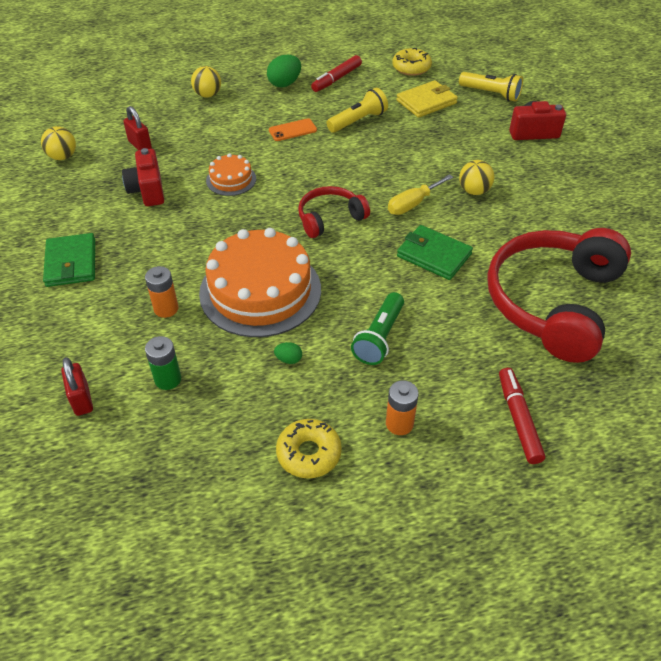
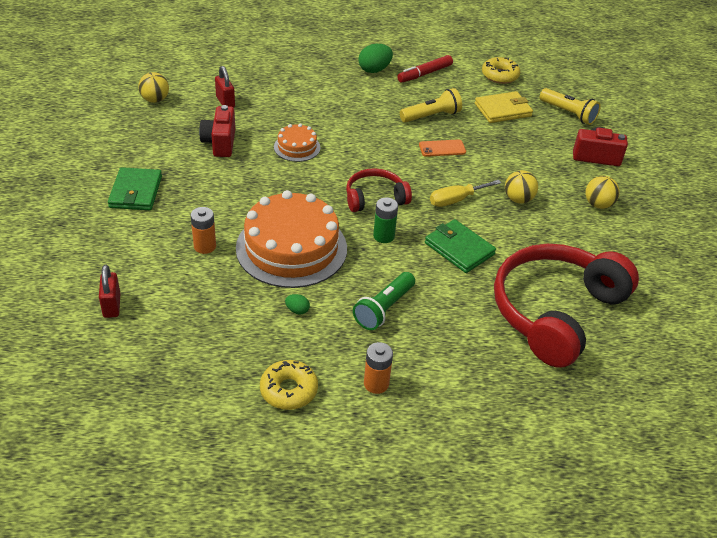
camera: 10 degrees right, 5 degrees down
(168, 379) = (188, 305): green battery -> green battery (383, 236)
(208, 95) = (300, 68): yellow ball -> yellow ball (598, 204)
(292, 130) = (367, 113): orange phone -> orange phone (442, 148)
(518, 420) = (484, 404): red marker -> none

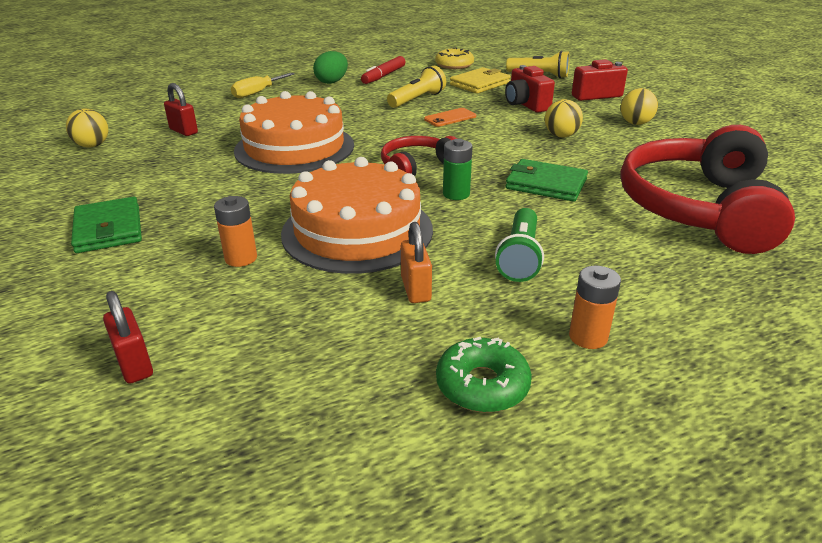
camera: 20 degrees left, 10 degrees down
(220, 143) = (199, 163): red camera -> red camera (526, 105)
(289, 390) = (482, 385): yellow donut -> green donut
(297, 147) = (294, 147): orange cake -> orange cake, size x2.09
(297, 310) = (416, 289): green egg -> orange padlock
(456, 200) = (502, 149): yellow screwdriver -> yellow screwdriver (257, 93)

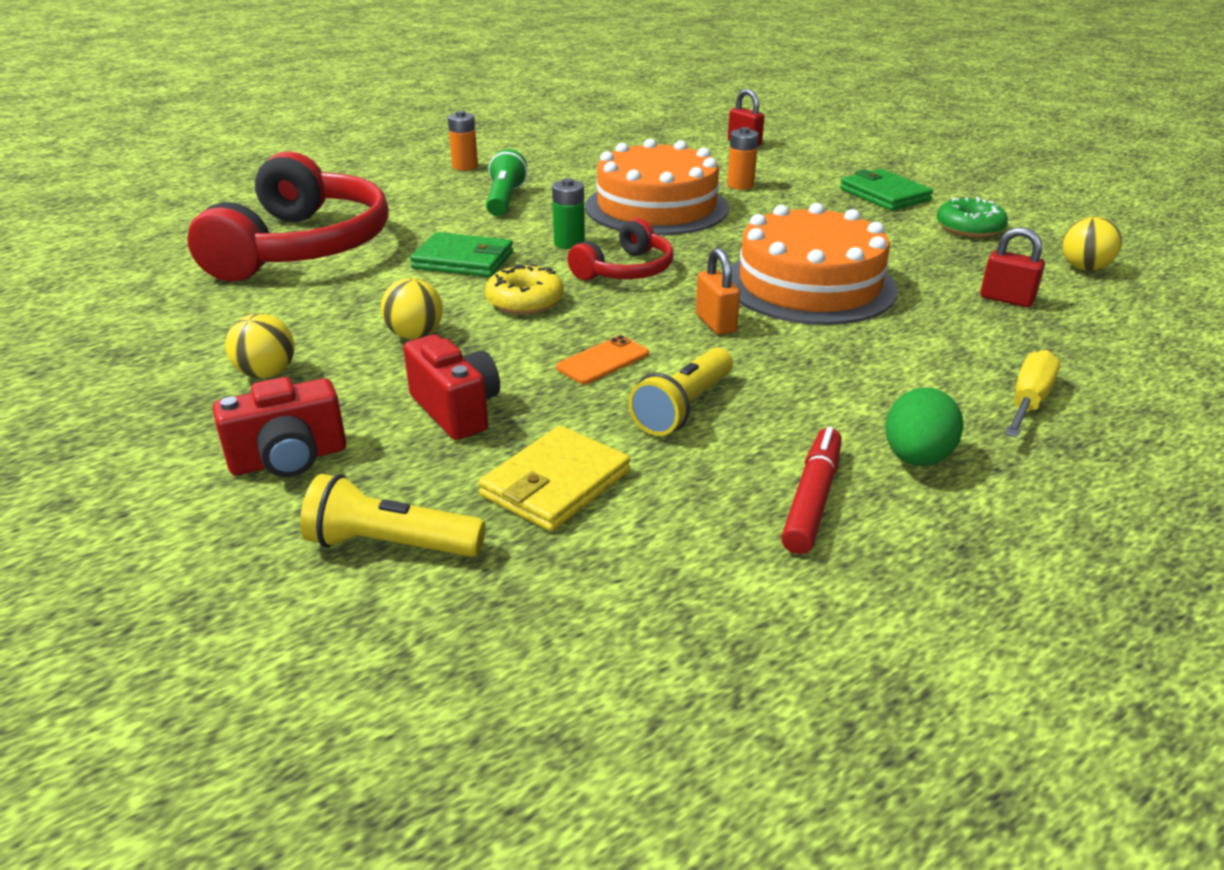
camera: 170 degrees right, 0 degrees up
(416, 289) = (588, 178): orange padlock -> orange padlock (715, 323)
(454, 65) = (641, 586): yellow donut -> yellow donut (525, 301)
(482, 385) = (535, 148): green donut -> green donut (969, 228)

